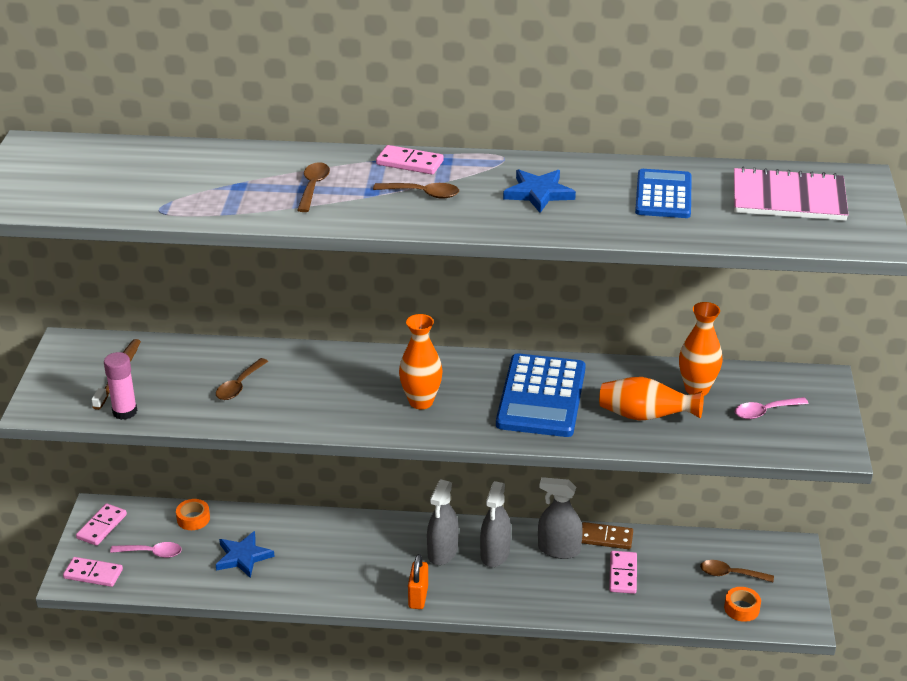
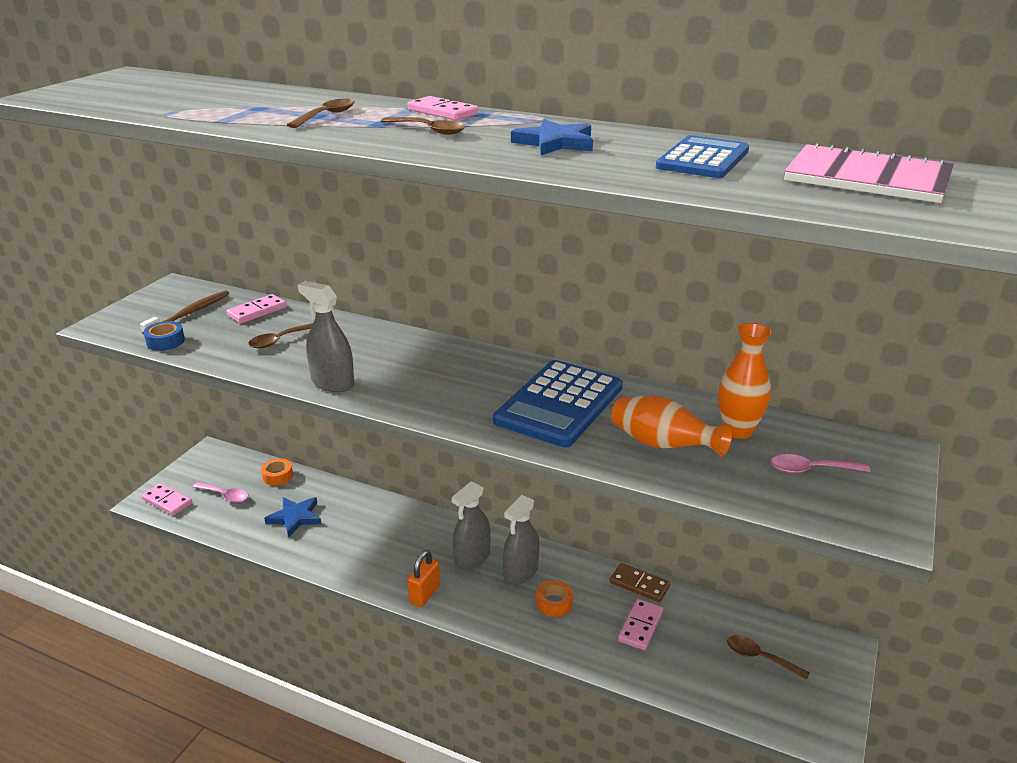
camera: 20 degrees right, 5 degrees down
(101, 526) = (203, 465): pink domino -> pink domino (257, 311)
(125, 412) = (165, 341): pink glue stick -> blue tape
(421, 402) = (434, 385): orange vase -> none
(559, 549) = (586, 584): grey spray bottle -> grey spray bottle (332, 383)
(741, 608) = (759, 700): orange tape -> orange tape (554, 603)

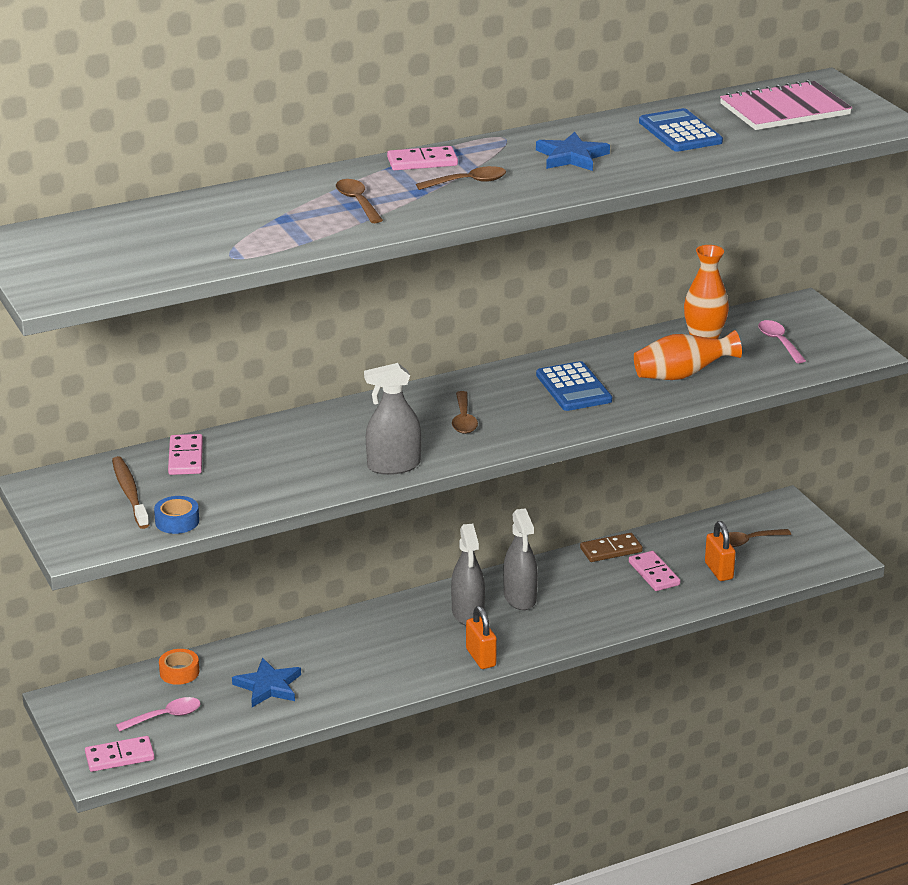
camera: 50 degrees left, 0 degrees up
(280, 340) = (271, 465): brown spoon -> brown spoon (464, 420)
(554, 603) = (577, 599): orange tape -> none
(559, 404) = (573, 388): blue calculator -> blue calculator, size x0.64
(695, 663) = (719, 571): none -> orange padlock
(811, 469) = (779, 342): pink spoon -> pink spoon turned 120 degrees clockwise

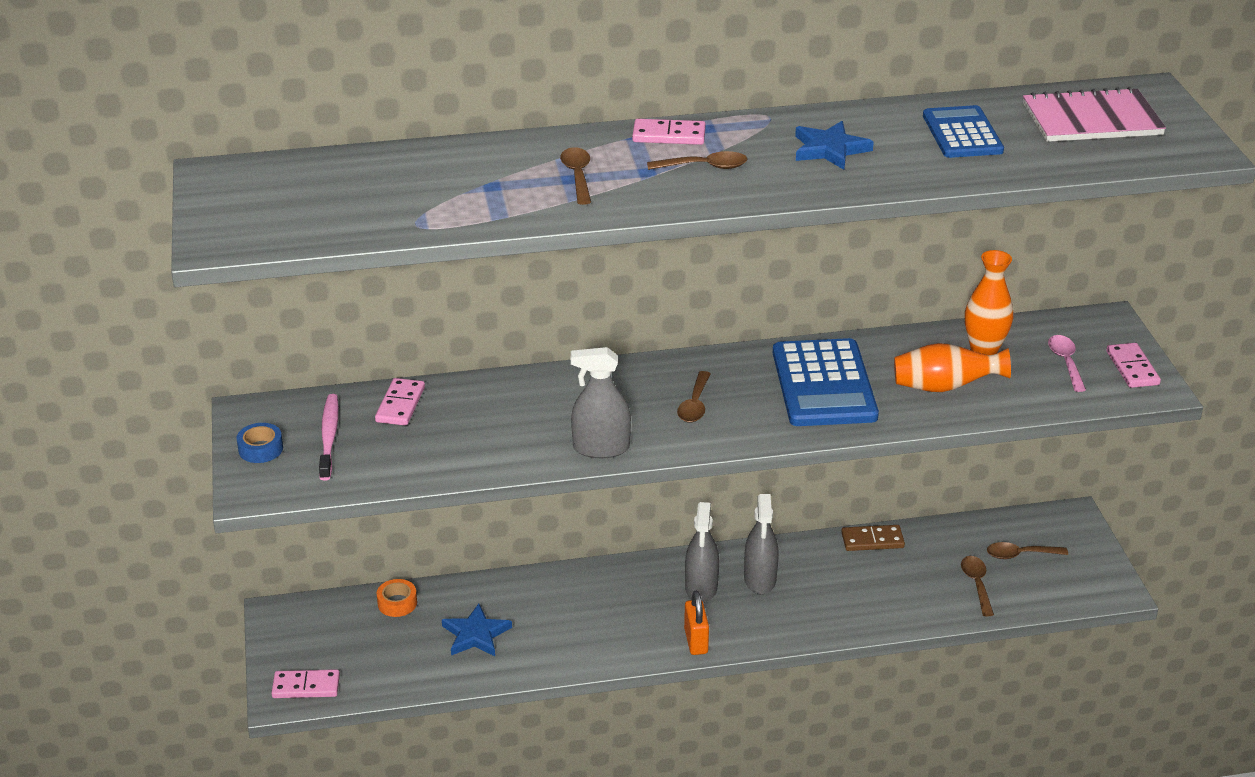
camera: 15 degrees right, 5 degrees up
(130, 493) = (329, 436): brown toothbrush -> pink toothbrush
(165, 716) = (365, 650): pink spoon -> none
(177, 521) = (360, 477): blue tape -> blue tape (260, 449)
(573, 388) = (823, 384): blue calculator -> blue calculator, size x1.56
(654, 573) = (907, 575): pink domino -> pink domino (1132, 368)
(719, 571) = (976, 584): orange padlock -> brown spoon

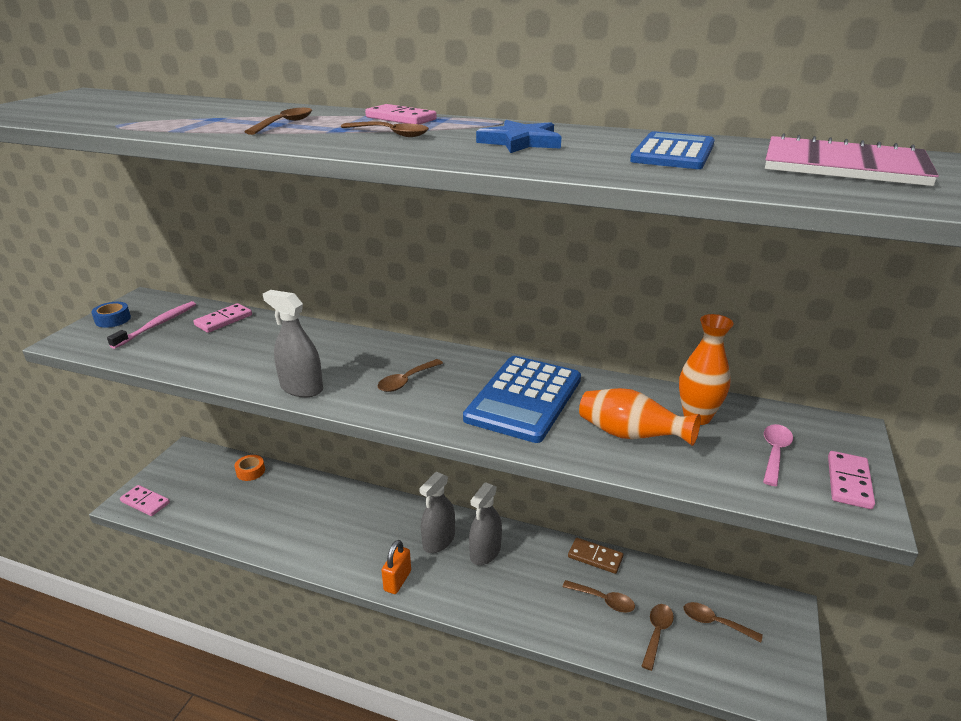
camera: 30 degrees right, 5 degrees down
(476, 634) = (269, 511): blue star -> none
(909, 576) = (603, 600): none -> brown spoon

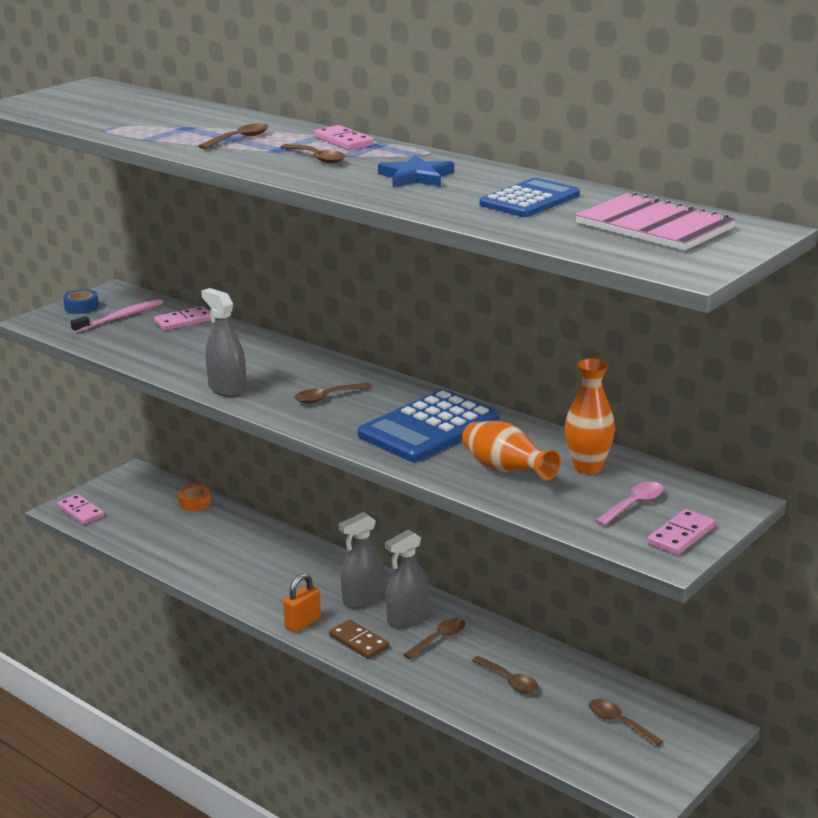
camera: 20 degrees right, 5 degrees down
(595, 557) = (526, 645): brown domino -> brown domino (359, 642)
(657, 633) = (548, 717): brown spoon -> brown spoon (439, 639)

